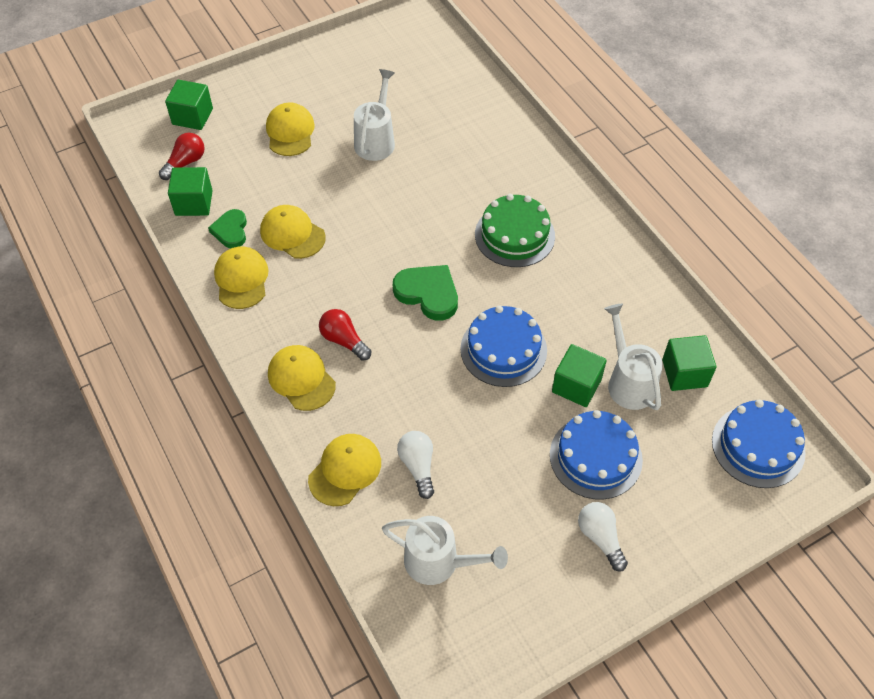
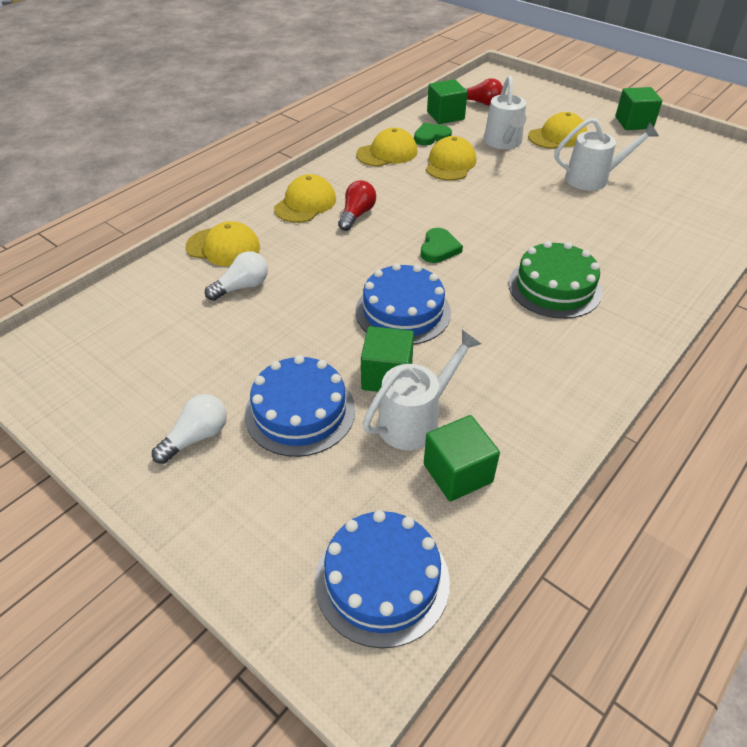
camera: 70 degrees right, 10 degrees down
(192, 116) = (529, 94): green cube -> green cube (633, 123)
(428, 293) = (439, 248): green heart -> green heart, size x0.66
(440, 562) = (143, 324): white watering can -> white watering can (503, 143)

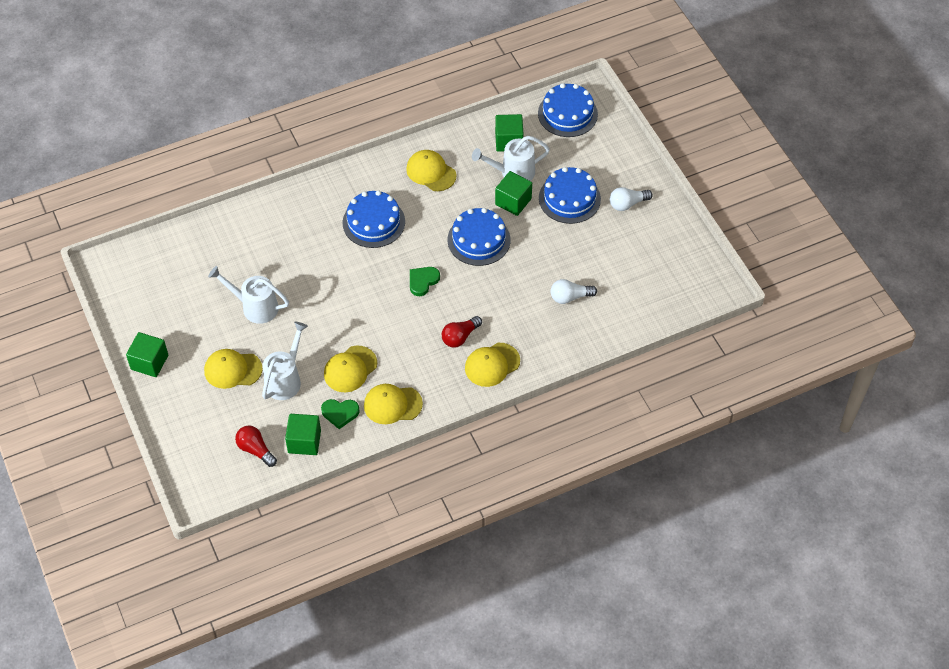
camera: 155 degrees left, 10 degrees up
(223, 247) = (570, 340): yellow cap -> yellow cap (431, 172)
(554, 287) = (373, 222): green cake -> blue cake

